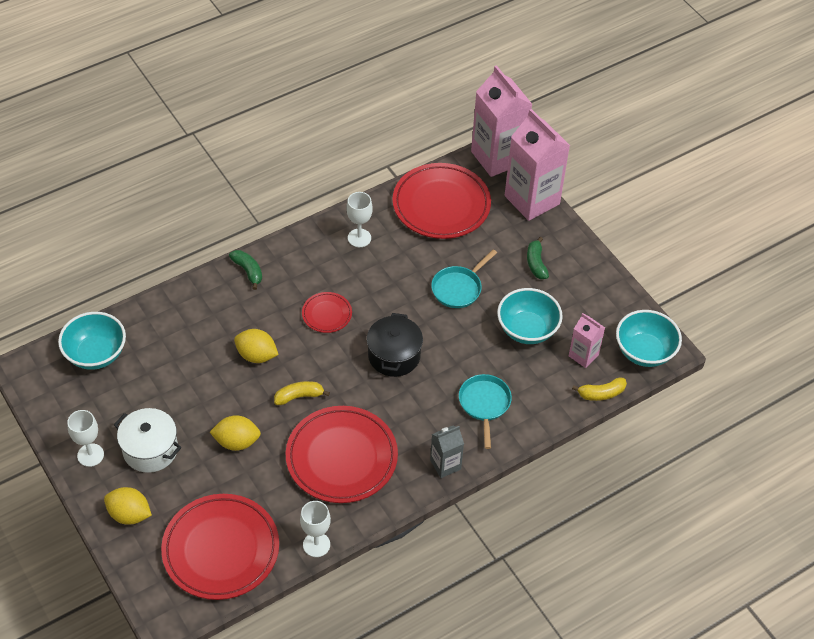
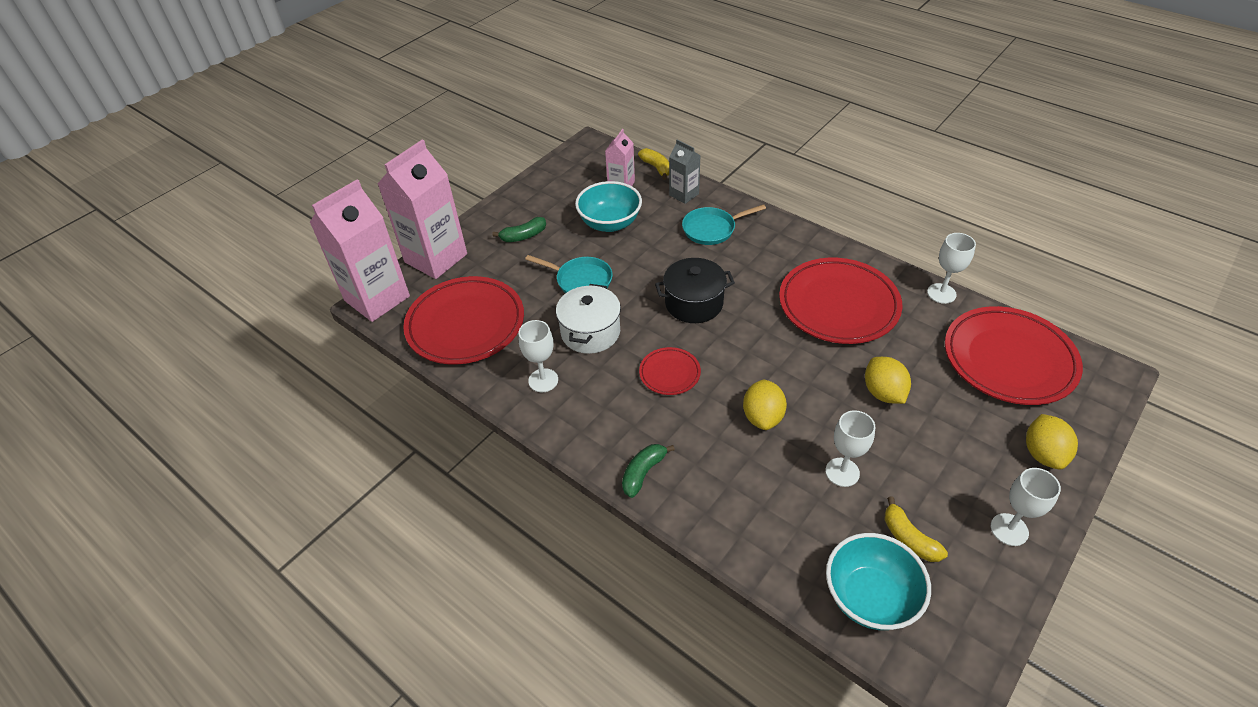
camera: 105 degrees left, 5 degrees down
(150, 449) = (953, 469): white pot -> white pot (590, 332)
(186, 382) = (842, 472): none -> white goblet
(299, 396) = (791, 360): yellow banana -> yellow banana (909, 538)
(445, 465) = (793, 236): grey carton -> grey carton (684, 194)
(644, 351) = (598, 154): turquoise bowl -> none

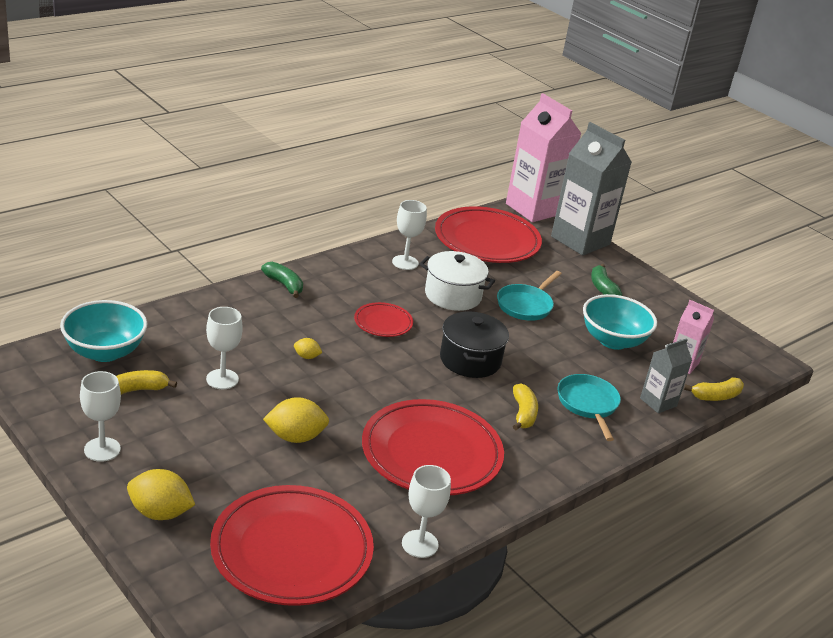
camera: 95 degrees right, 15 degrees down
(436, 258) = (580, 240): pink carton -> grey carton
(749, 262) = (523, 414): none -> yellow banana
(762, 417) = (306, 357): yellow lemon -> yellow lemon, size x0.51

